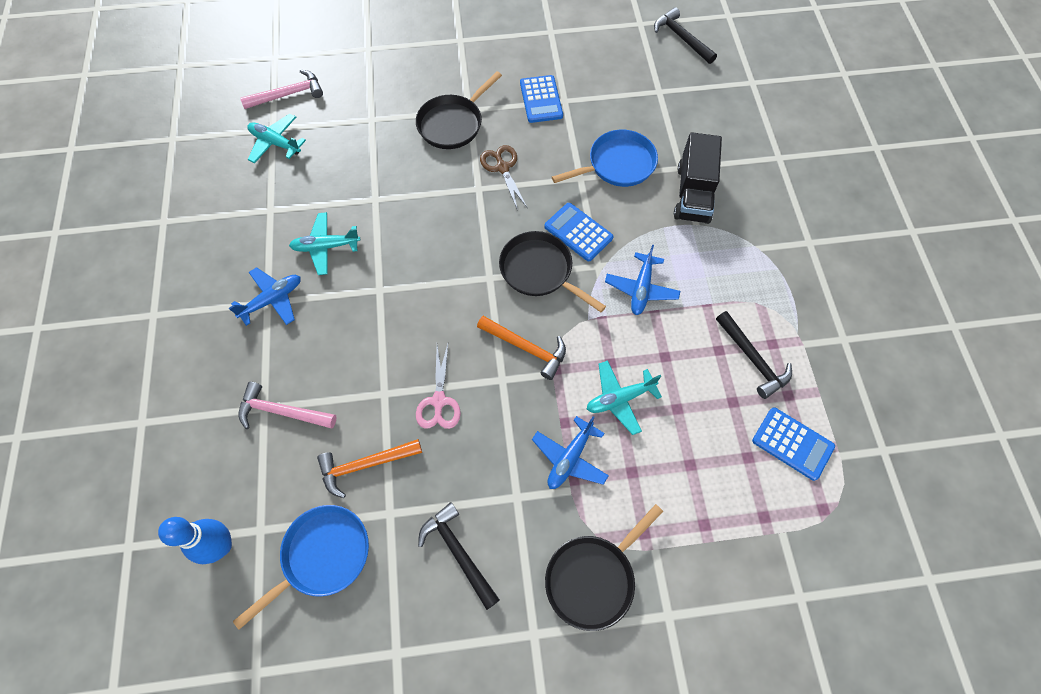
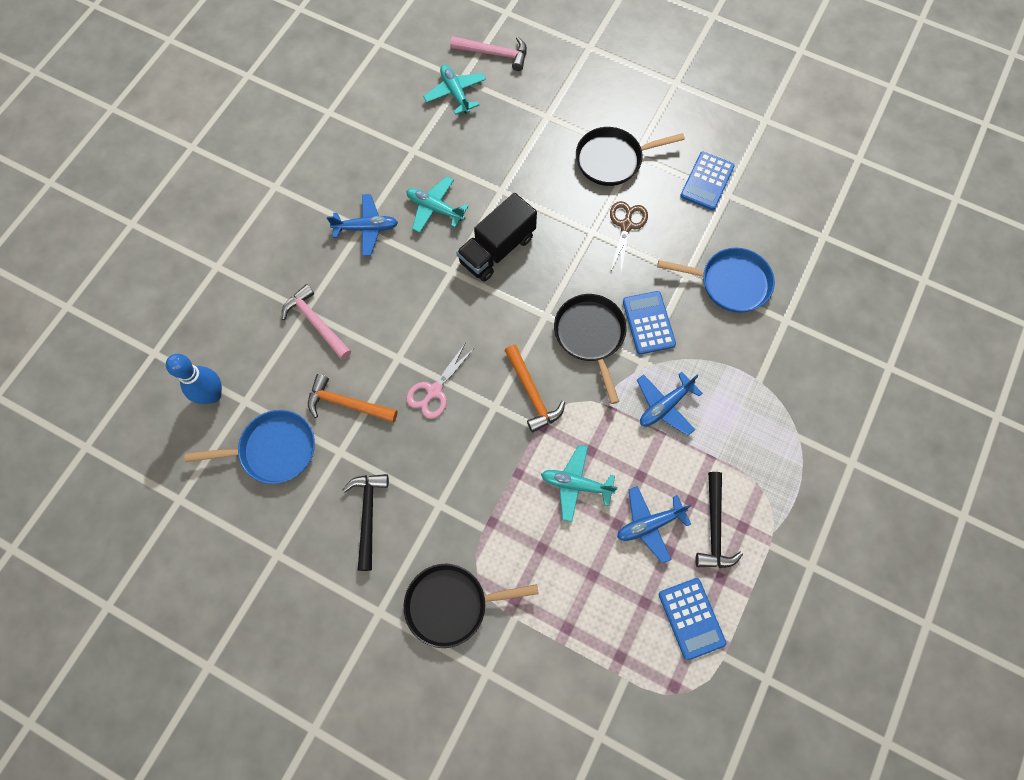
camera: 35 degrees right, 5 degrees up
(570, 458) = (501, 503): blue plane -> blue plane (649, 524)
(681, 38) = (888, 196): black hammer -> none
(693, 194) = (778, 351): black truck -> black truck (497, 249)

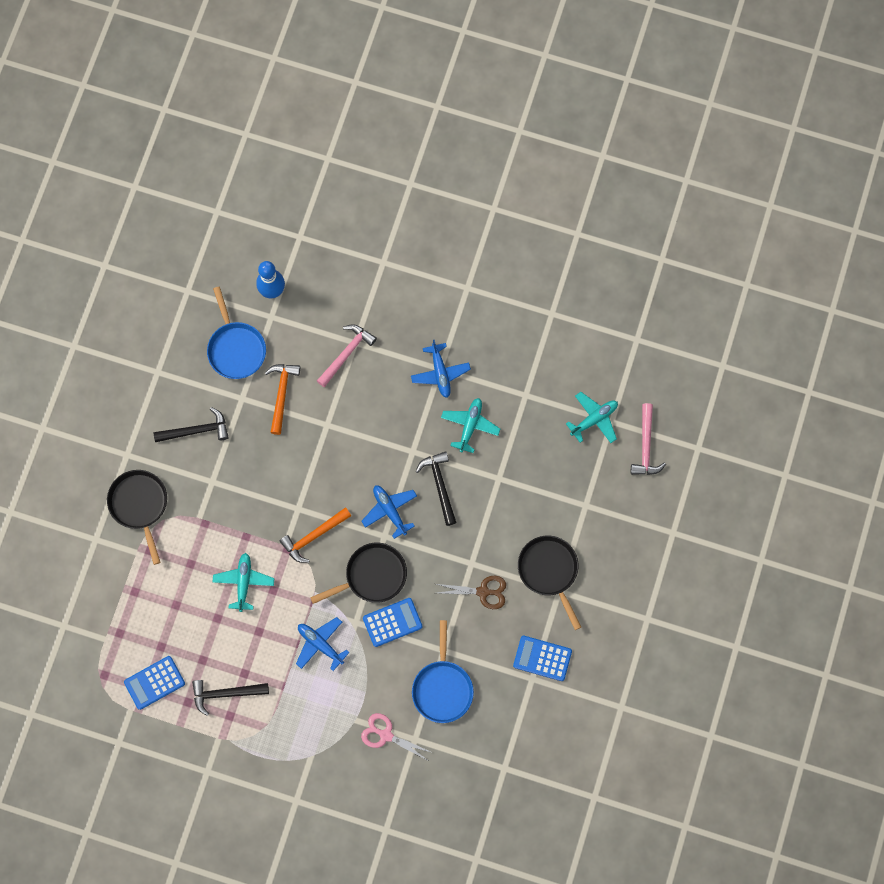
camera: 80 degrees right, 5 degrees up
(434, 391) = (303, 459): pink scissors -> pink scissors (386, 735)
(497, 249) = (439, 485): black truck -> black hammer
(649, 524) = (221, 643): blue plane -> blue plane (390, 510)

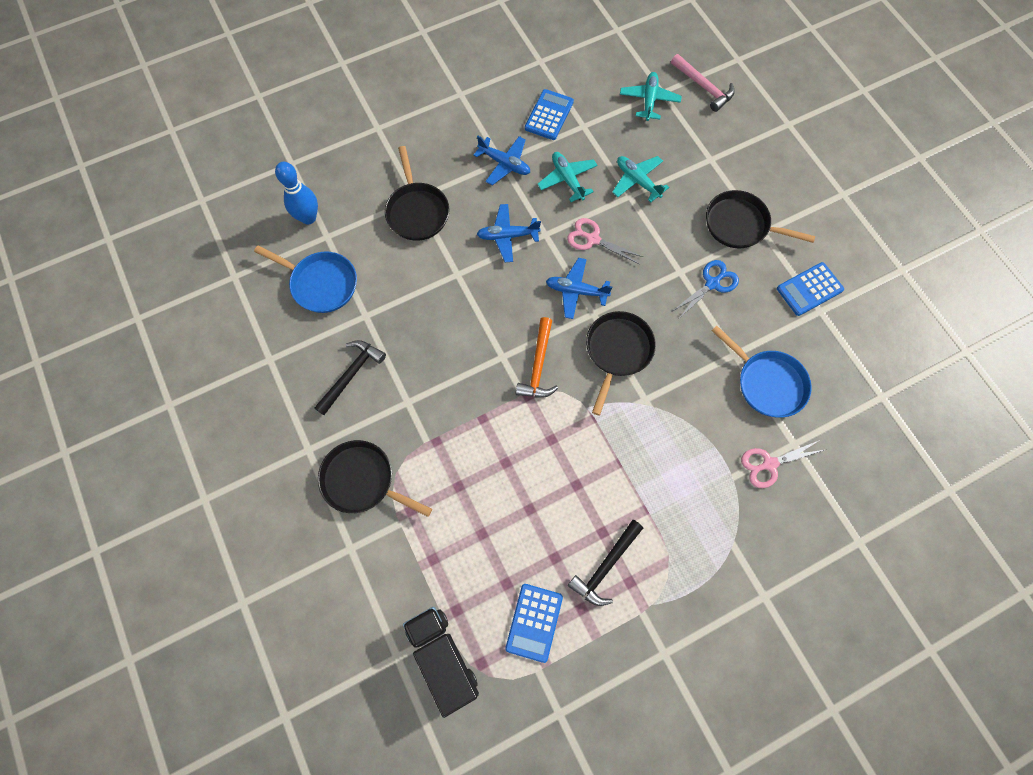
camera: 45 degrees left, 5 degrees down
(87, 651) = (442, 658): none -> black truck
(244, 582) = (520, 457): turquoise plane -> turquoise plane (637, 181)
(281, 394) = (396, 284): orange hammer -> none
(320, 644) = (637, 444): blue plane -> blue plane (507, 236)
(346, 354) = (417, 211): pink hammer -> black pan
(392, 622) = (673, 371): blue calculator -> blue calculator (549, 115)
(439, 485) = (593, 239): black hammer -> pink scissors
(483, 592) = (712, 283): brown scissors -> blue scissors

